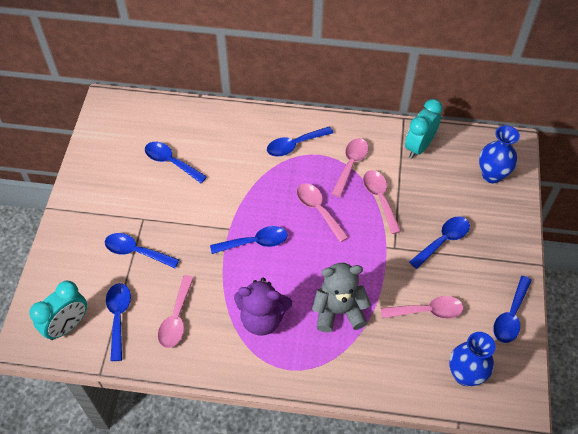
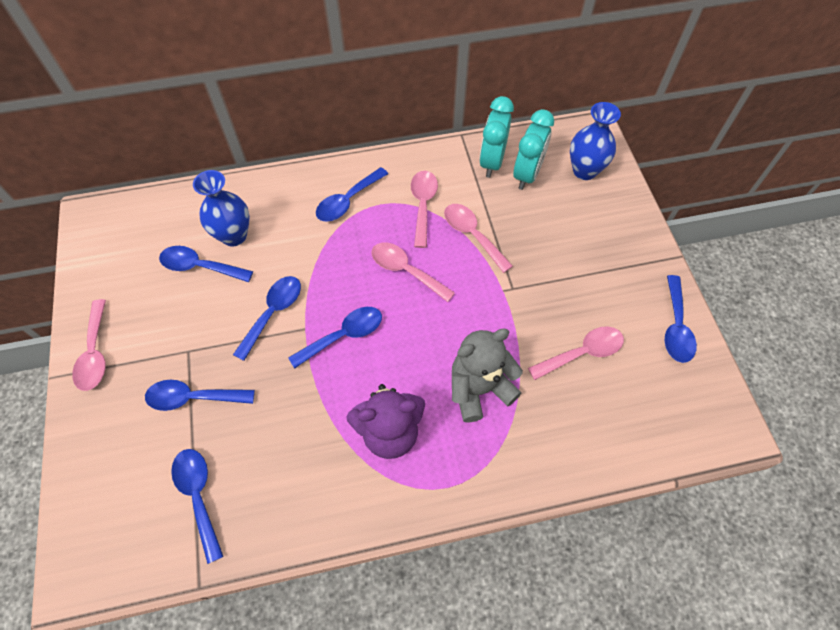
camera: 20 degrees left, 5 degrees up
(67, 325) = (130, 534): turquoise clock -> turquoise clock (527, 174)
(176, 318) = (278, 470): pink spoon -> pink spoon (95, 353)
(443, 241) = (564, 262): blue spoon -> blue spoon (273, 313)
(465, 375) = (657, 416): blue vase -> blue vase (234, 236)

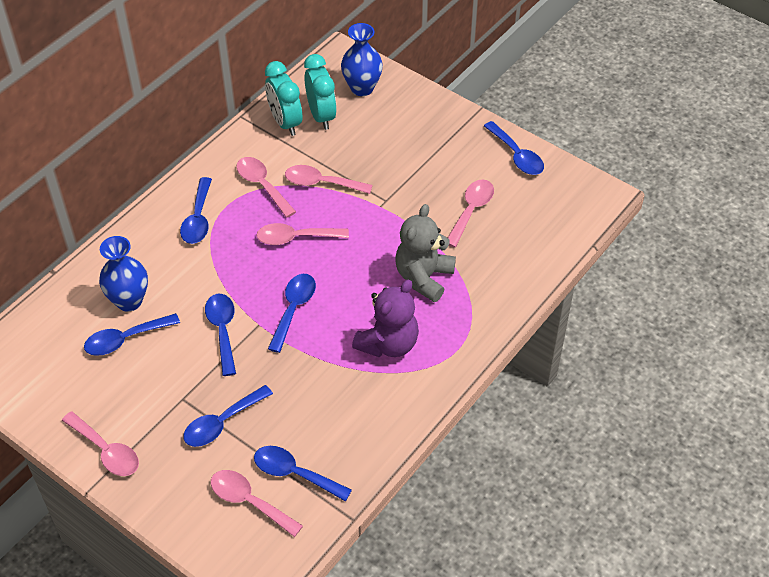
camera: 40 degrees left, 10 degrees down
(141, 492) = (249, 501): none -> pink spoon

